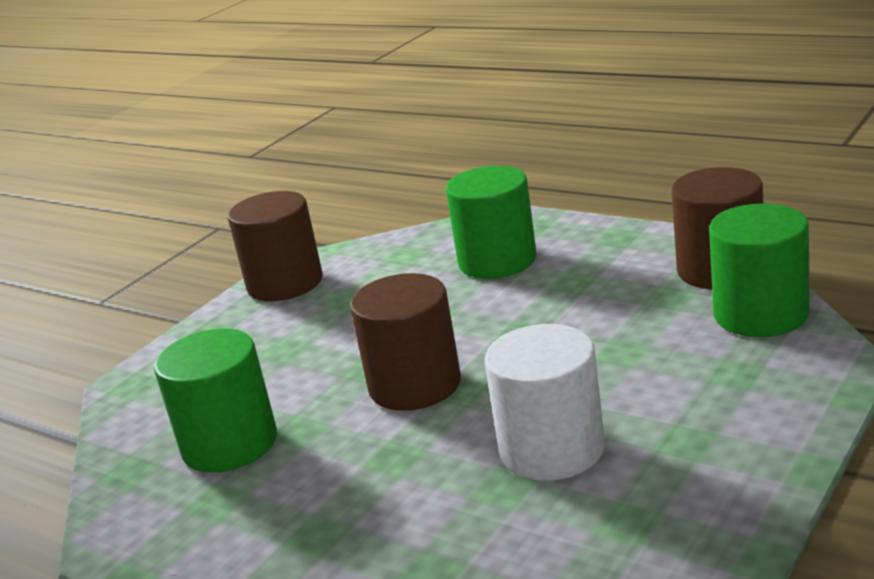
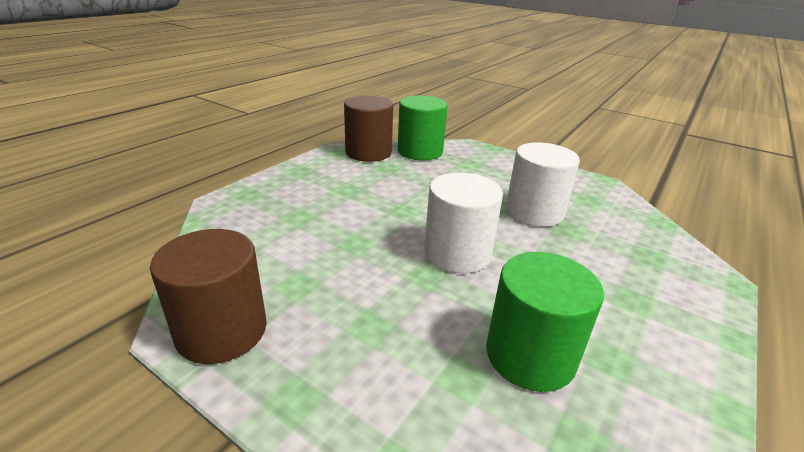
camera: 95 degrees left, 5 degrees up
(415, 385) = (457, 253): brown cylinder -> white cylinder
(497, 260) = (293, 210): green cylinder -> none

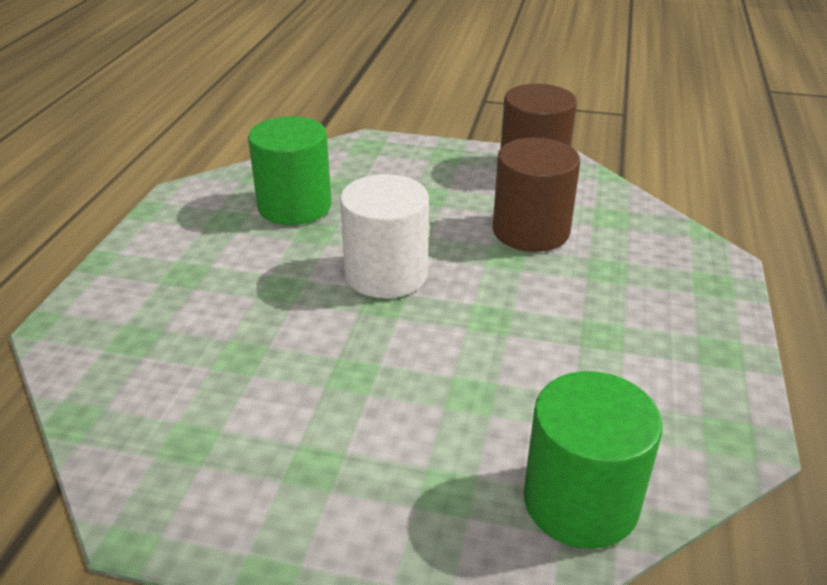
camera: 160 degrees right, 5 degrees up
(368, 152) = (676, 451): brown cylinder -> brown cylinder (531, 231)
(534, 212) = (294, 375): white cylinder -> none

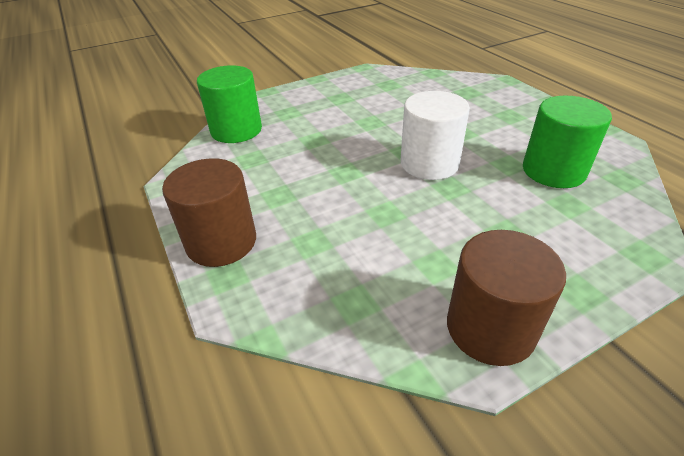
camera: 140 degrees right, 5 degrees up
(531, 231) = (396, 243): brown cylinder -> brown cylinder (221, 242)

